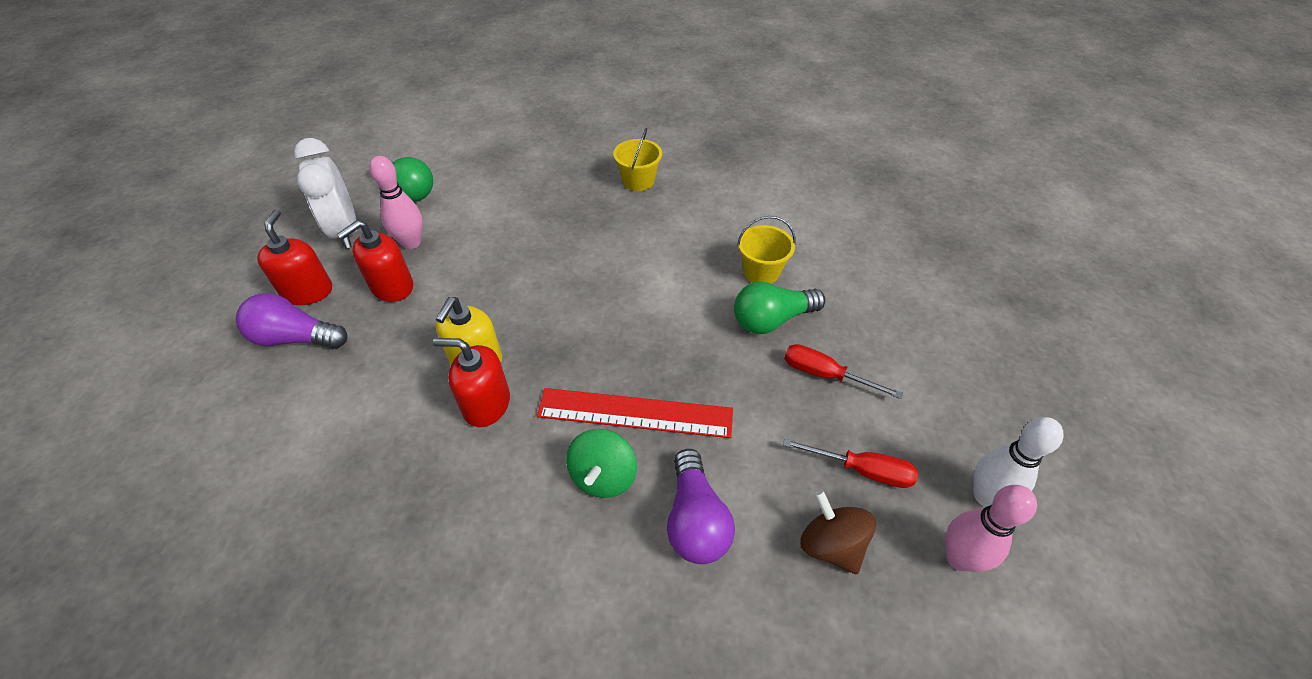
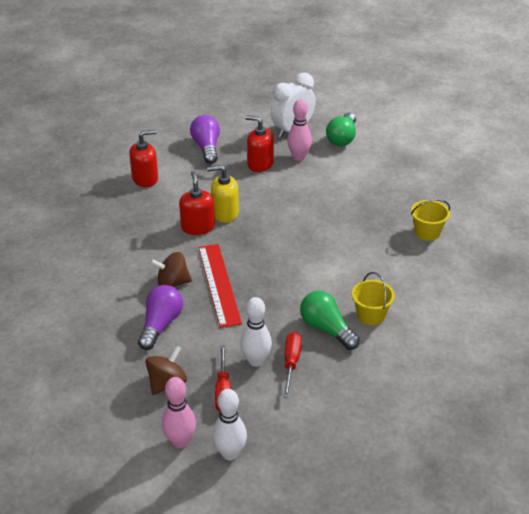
camera: 70 degrees right, 10 degrees down
(308, 291) = (239, 137): red soap dispenser -> red soap dispenser (145, 179)
(603, 476) = (172, 283): green spinning top -> brown spinning top
(695, 520) = (160, 324): purple light bulb -> purple light bulb turned 135 degrees clockwise
(811, 413) = (256, 361): none -> white bowling pin

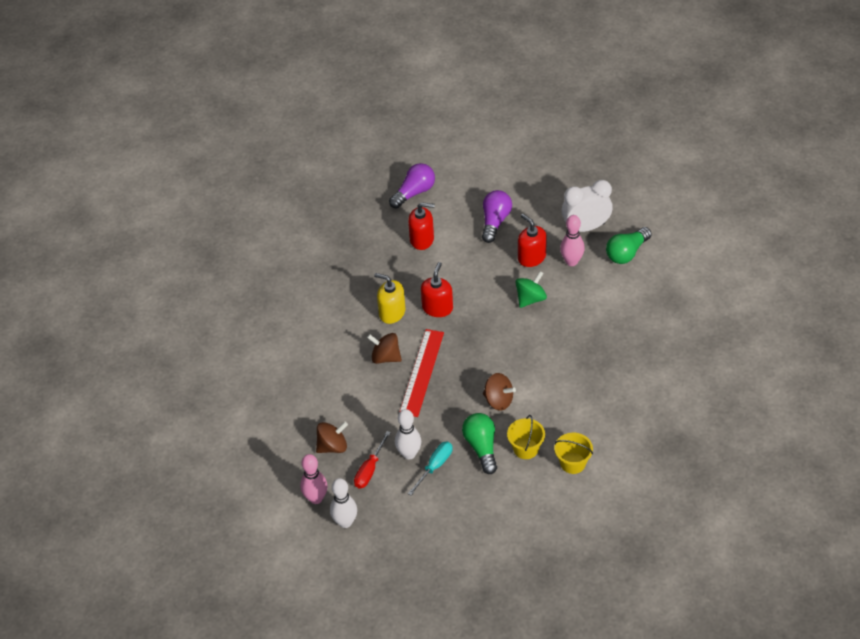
camera: 30 degrees right, 10 degrees up
(160, 324) = (355, 393): purple light bulb -> purple light bulb (414, 192)
(225, 213) = (468, 301): yellow soap dispenser -> yellow soap dispenser (392, 312)
(282, 194) = (530, 299): none -> green spinning top
(291, 363) = (435, 466): red screwdriver -> turquoise screwdriver
(313, 283) = (498, 400): none -> brown spinning top
(427, 232) = (632, 386): yellow bucket -> yellow bucket (573, 463)

